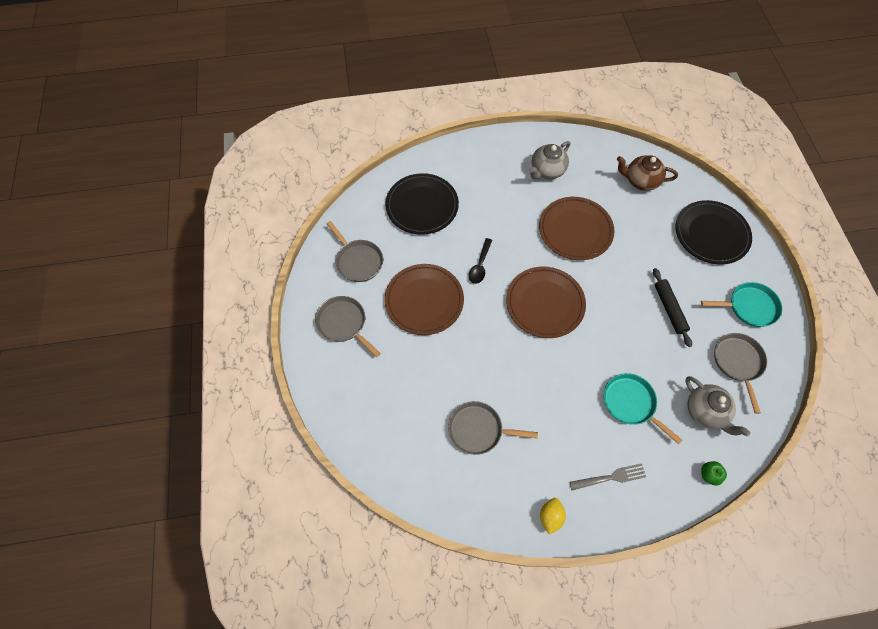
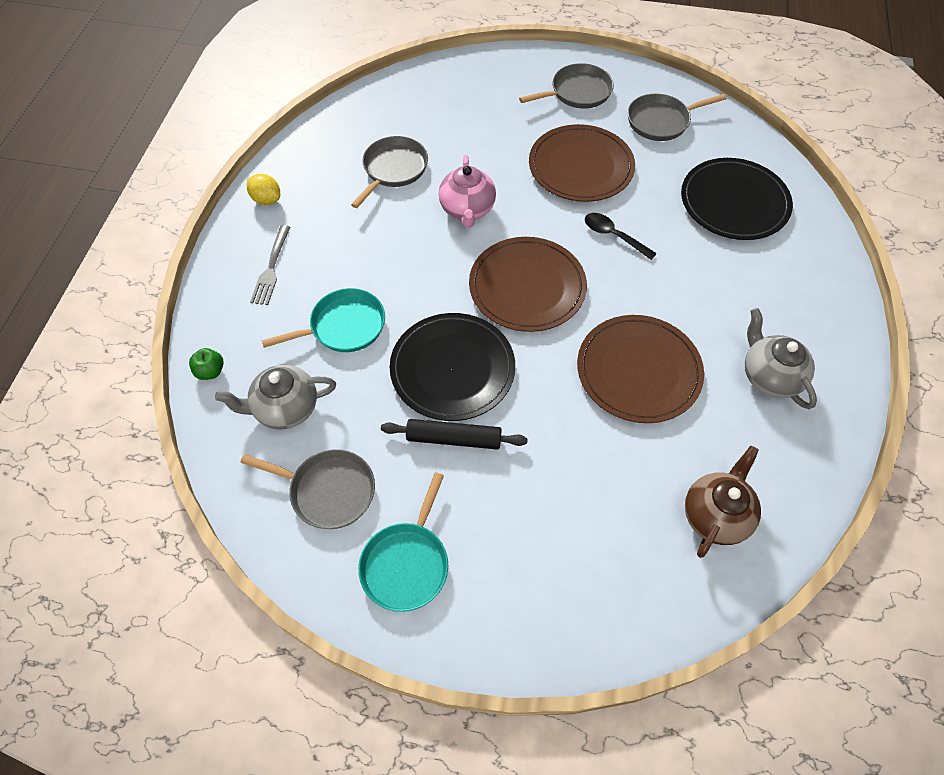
camera: 110 degrees right, 5 degrees down
(496, 362) = (467, 209): none -> pink teapot
(711, 234) = (567, 580): black plate -> black plate (452, 369)

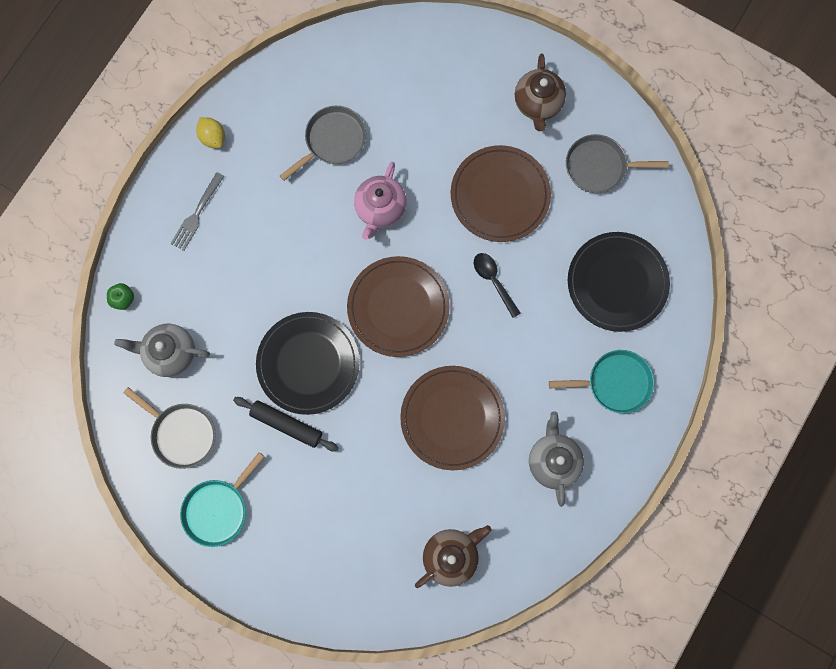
camera: 20 degrees right, 20 degrees up
(343, 326) = (237, 293): turquoise pan -> turquoise pan (615, 382)
(577, 92) = (538, 103): grey pan -> brown teapot

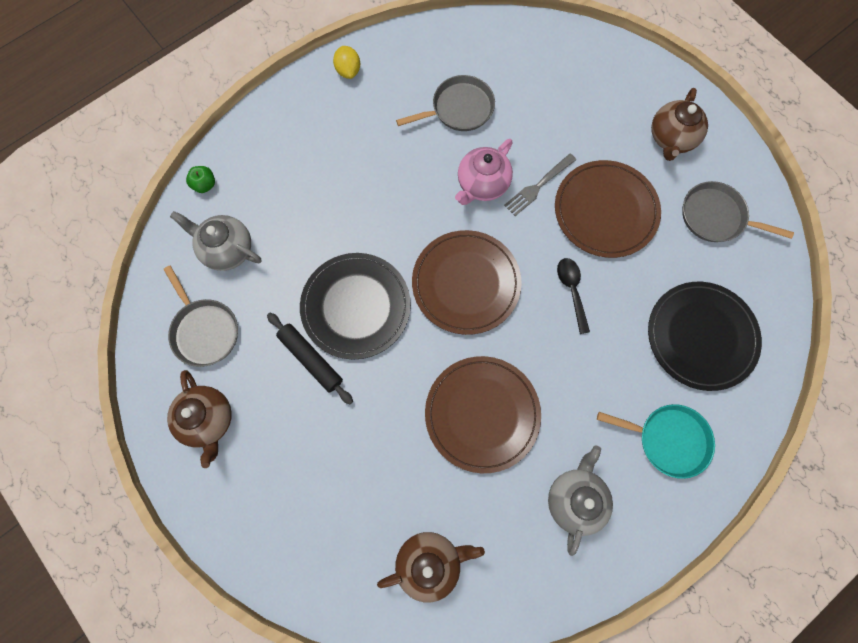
camera: 20 degrees right, 5 degrees down
(197, 214) = (305, 132): grey fork -> grey fork (538, 186)
(218, 509) = (208, 420): turquoise pan -> brown teapot

